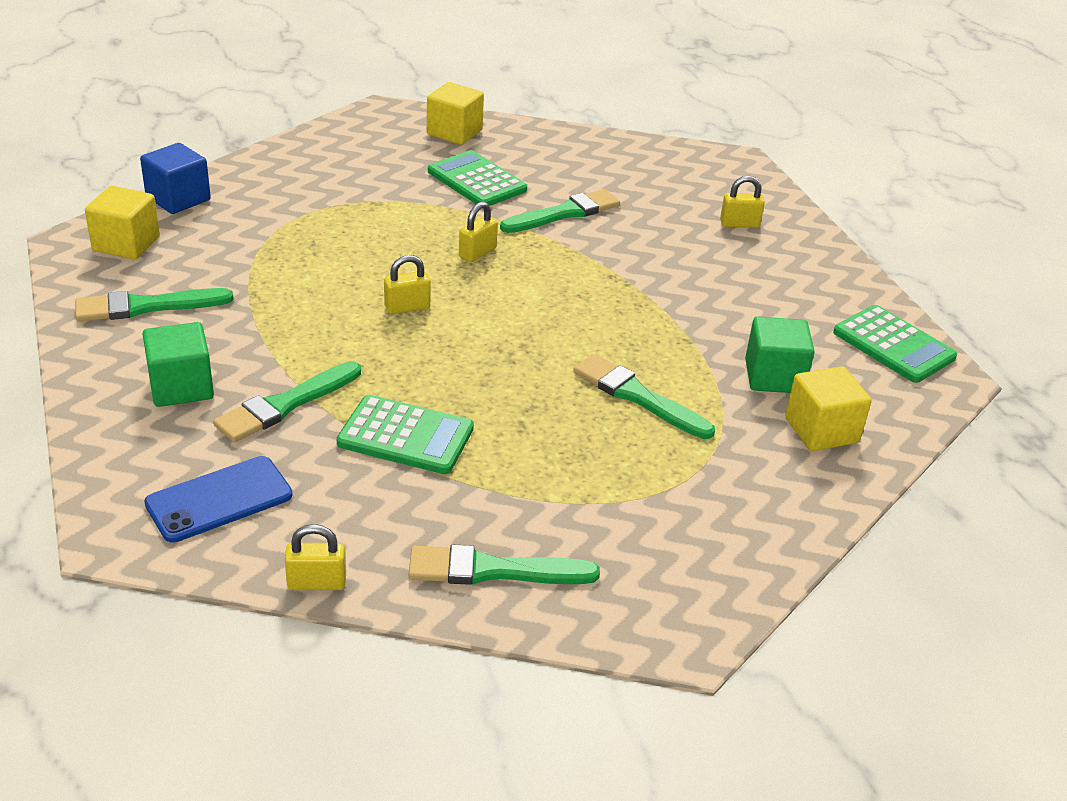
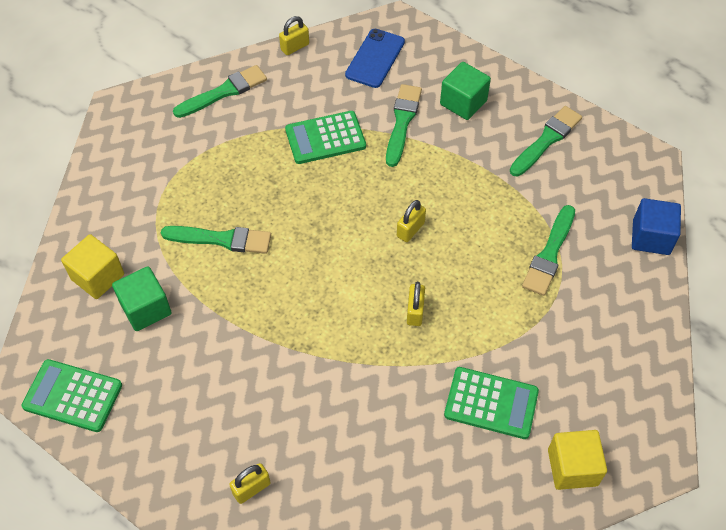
camera: 150 degrees right, 20 degrees up
(126, 244) = (622, 178): yellow cube -> none
(564, 213) = (394, 404): green brush -> green brush (549, 254)

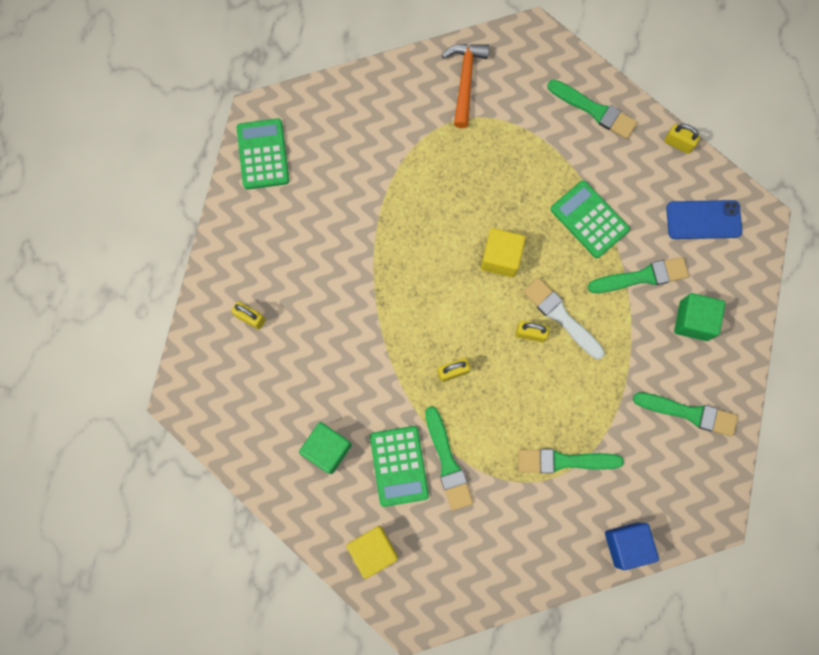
camera: 65 degrees right, 20 degrees up
(98, 277) = (366, 114): yellow cube -> yellow cube (501, 258)
(124, 178) = (465, 81): none -> orange hammer
(146, 308) = (356, 165): green cube -> green cube (327, 449)
(221, 239) = (445, 187): green brush -> green brush (447, 462)
(407, 198) = (561, 317): none -> white brush

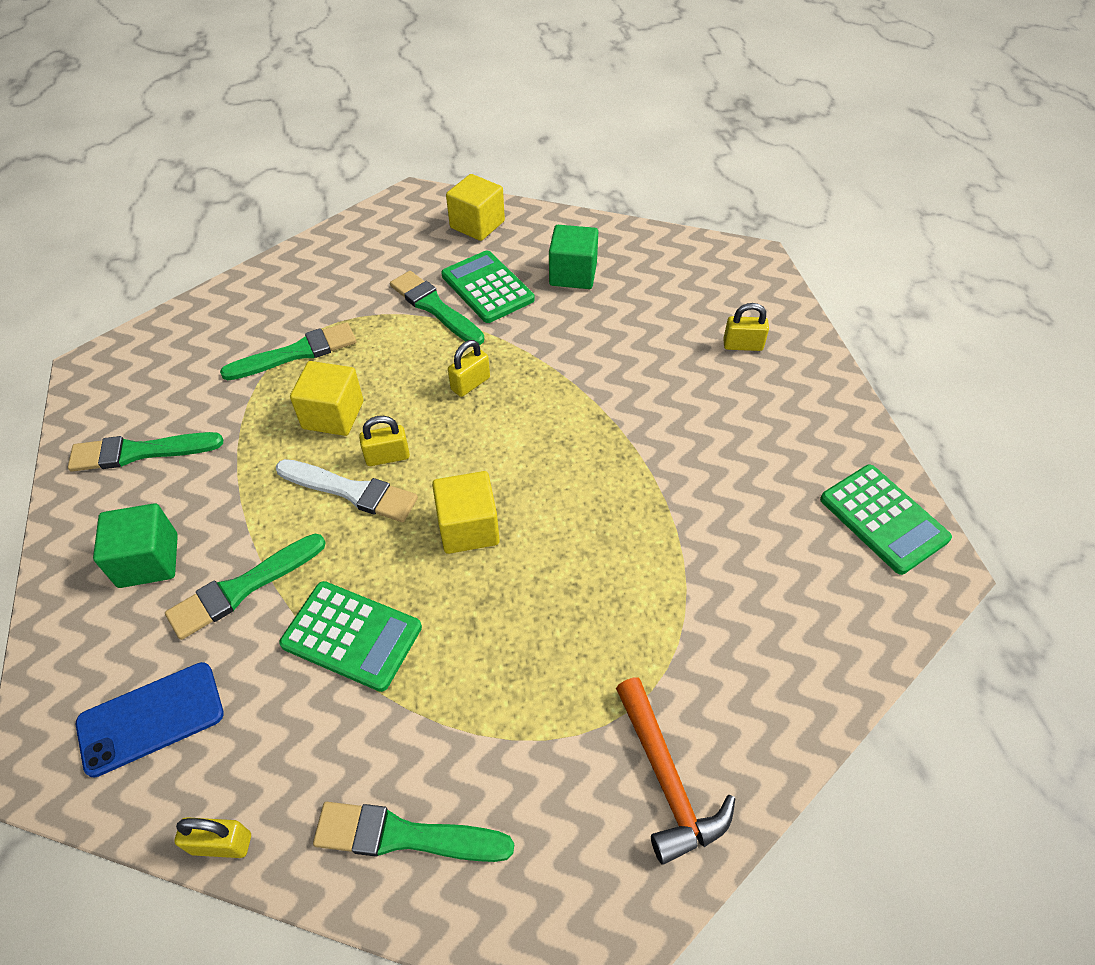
camera: 155 degrees right, 25 degrees down
(554, 387) = (333, 415): none -> yellow cube
(626, 545) = (199, 312): blue cube -> none

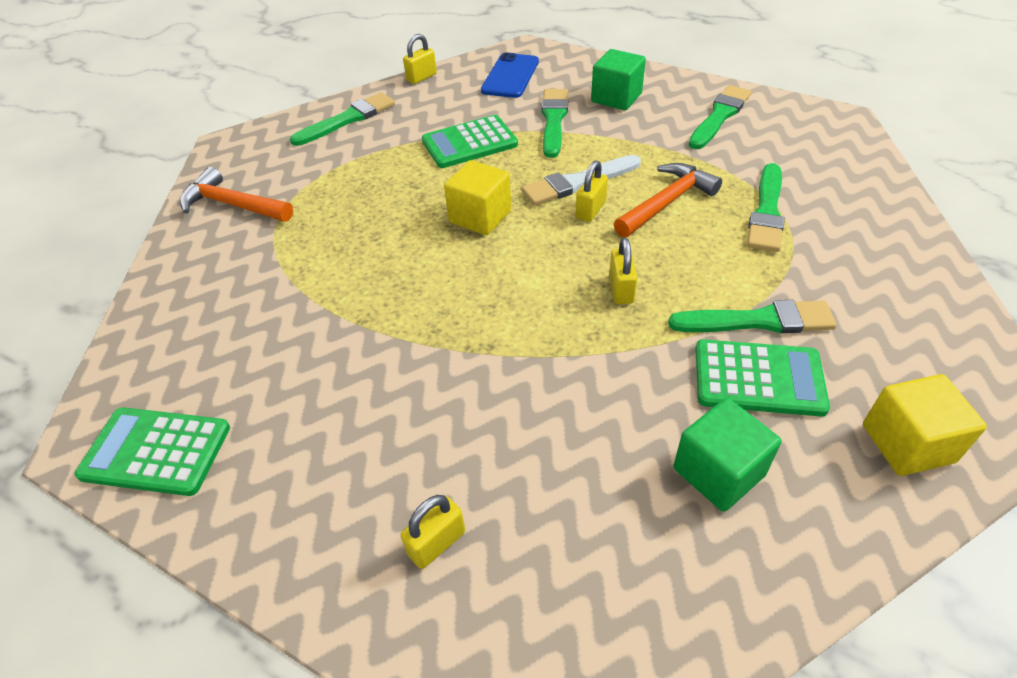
camera: 135 degrees right, 5 degrees down
(333, 415) = (666, 202): yellow cube -> orange hammer

